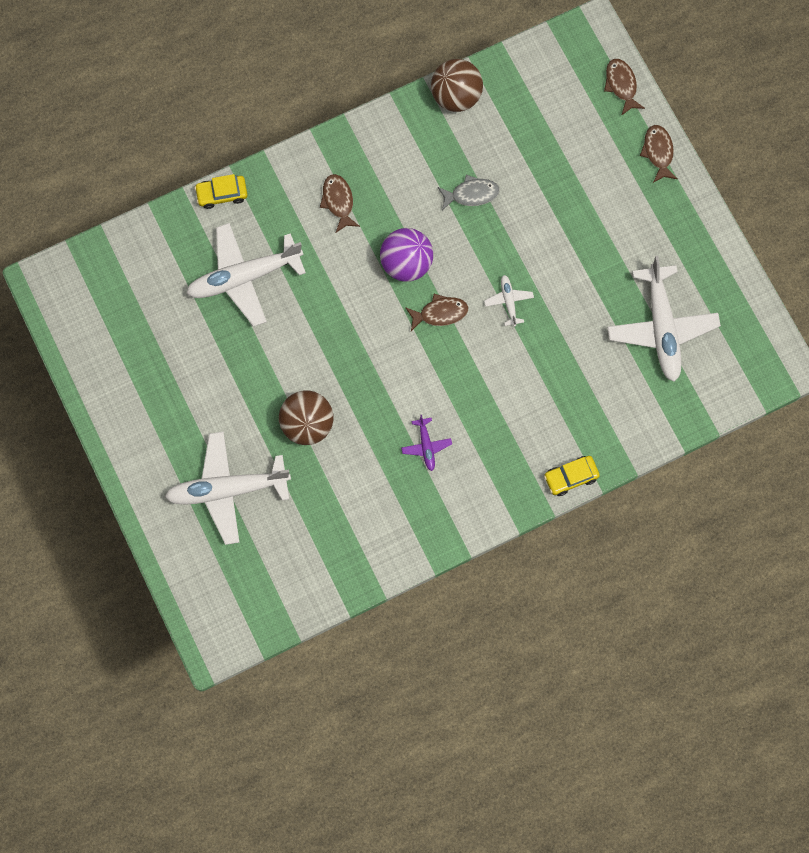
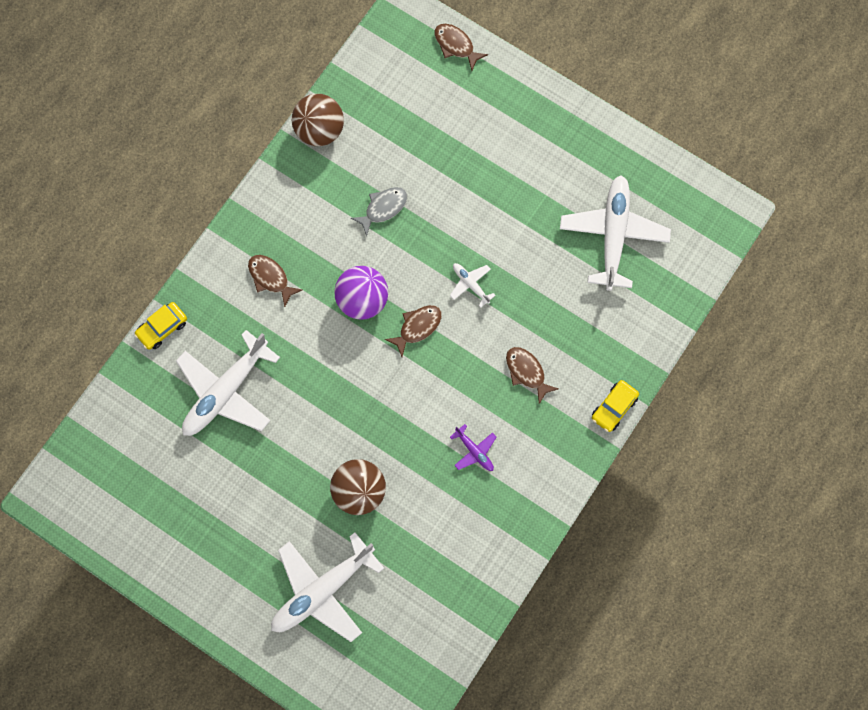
camera: 30 degrees left, 0 degrees up
(658, 152) = (521, 86): brown fish -> brown fish (527, 372)
(661, 327) = (613, 235): white plane -> white plane turned 135 degrees counterclockwise

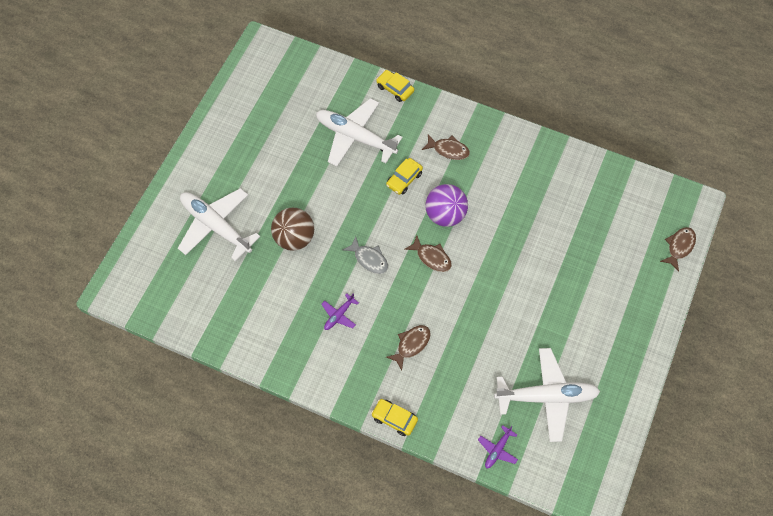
camera: 80 degrees right, 10 degrees down
(270, 278) = (448, 150): brown fish -> brown fish turned 75 degrees clockwise
(302, 340) = (404, 179): none -> yellow car
(319, 130) = (576, 161): brown ball -> none
(383, 208) = (523, 217): grey fish -> grey fish (369, 259)
(470, 284) = (476, 290): white plane -> none
(666, 301) = (497, 449): none -> purple plane

